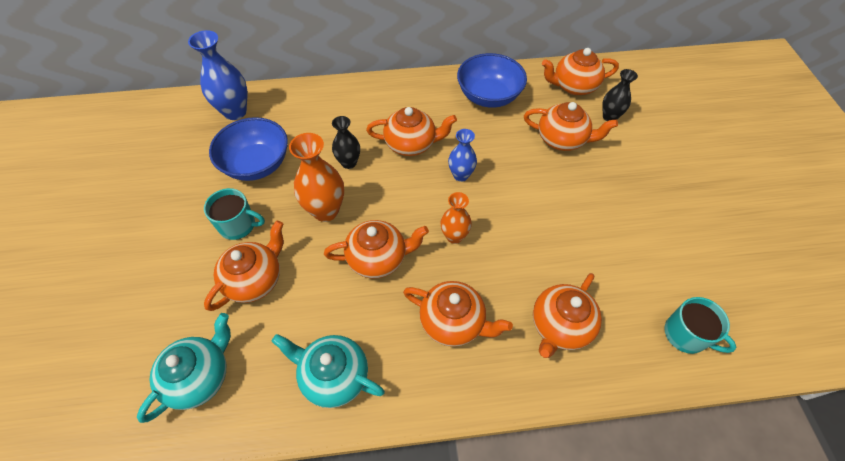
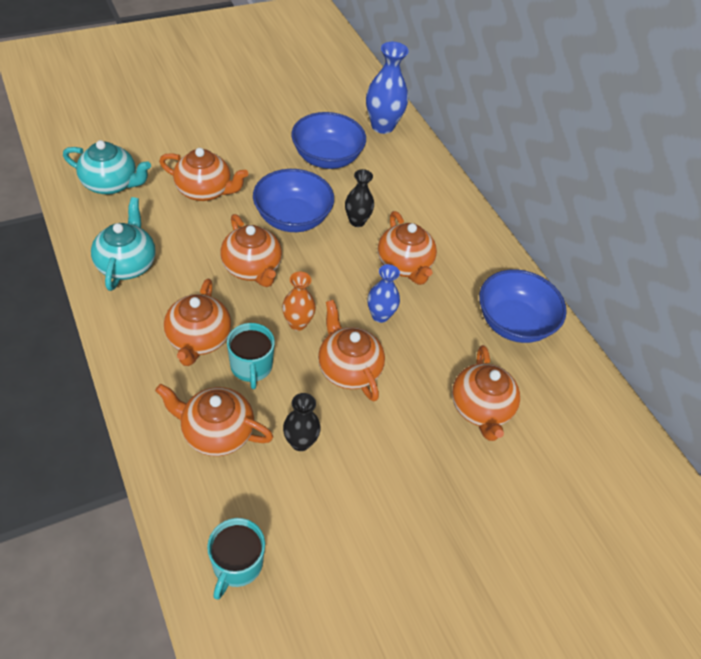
camera: 65 degrees right, 5 degrees down
(238, 225) = (256, 165): turquoise mug -> turquoise mug (251, 366)
(325, 211) = (292, 218): orange vase -> blue bowl
(574, 86) = (583, 413): orange teapot -> orange teapot (348, 369)
(609, 117) = (548, 460): black vase -> black vase (300, 442)

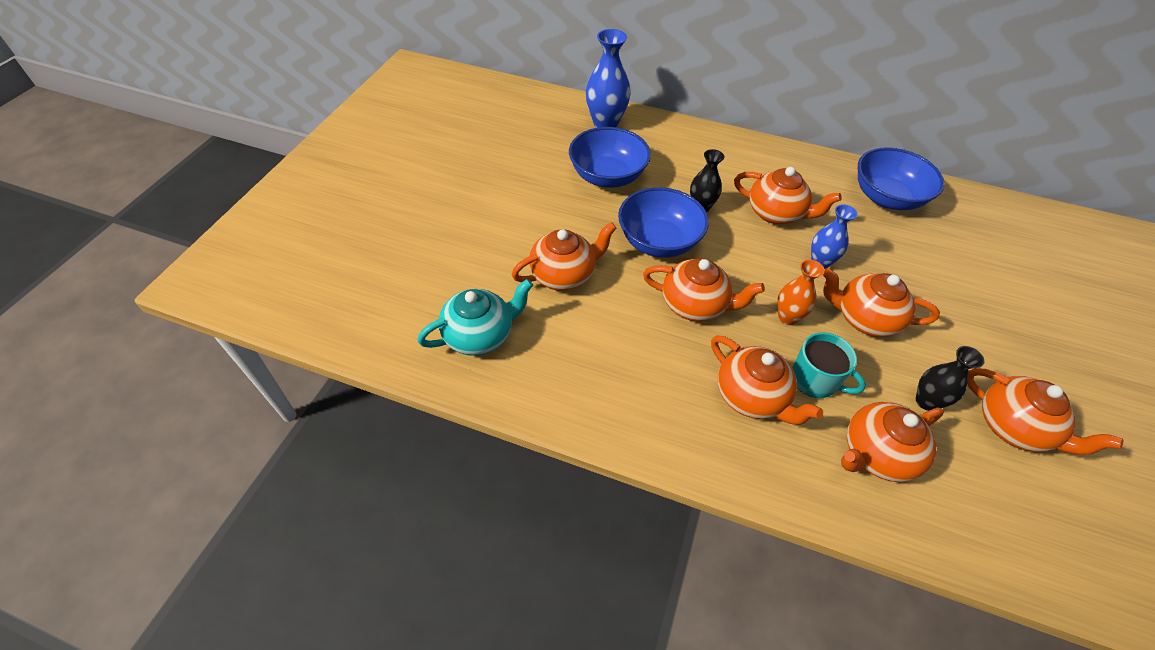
camera: 40 degrees left, 0 degrees up
(127, 264) = (605, 391): turquoise teapot -> none
(237, 564) = (1041, 534): turquoise mug -> none
(480, 408) = (961, 270): orange teapot -> orange teapot (1013, 427)

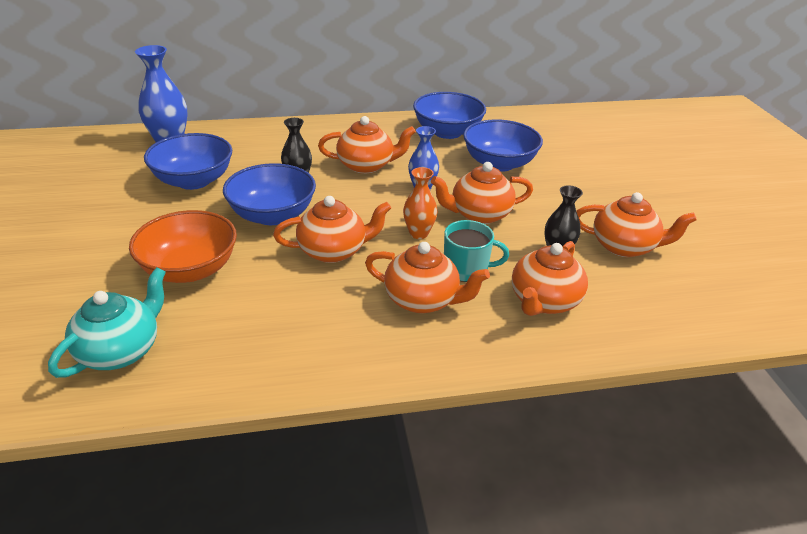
camera: 30 degrees left, 15 degrees down
(564, 275) = (190, 269): orange teapot -> orange bowl
(924, 260) = (499, 163): none -> blue bowl

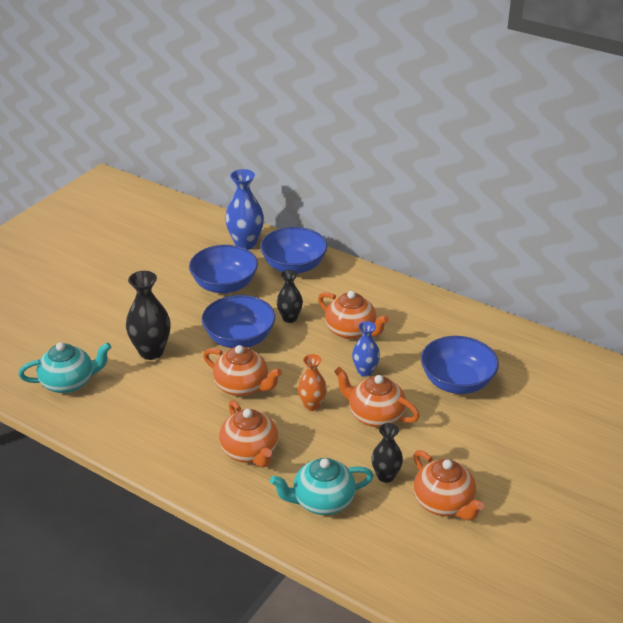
camera: 45 degrees right, 0 degrees up
(190, 269) = (151, 352): orange bowl -> black vase
(447, 132) = (458, 331): blue bowl -> blue bowl (294, 266)
(467, 269) = (306, 449): turquoise mug -> none
(544, 301) = (322, 501): orange teapot -> turquoise teapot

